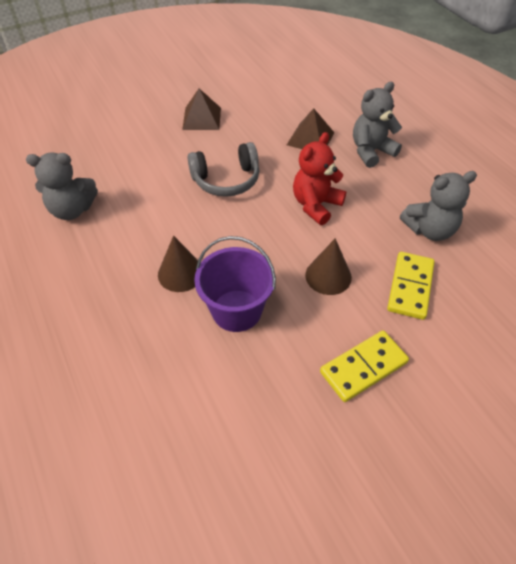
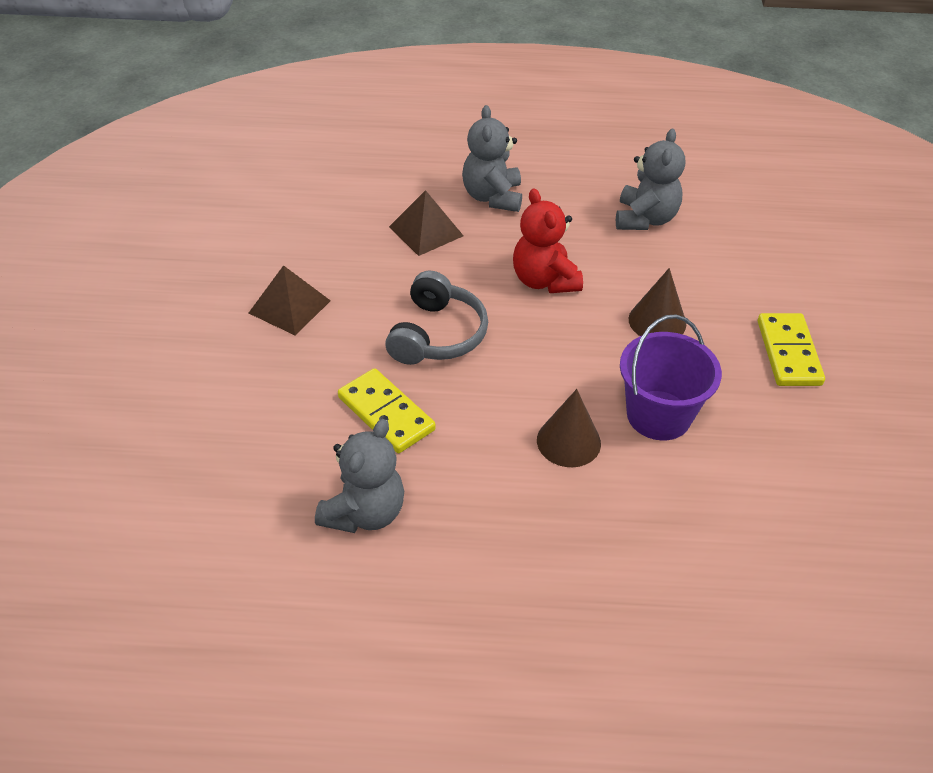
camera: 60 degrees left, 5 degrees down
(410, 287) = (710, 271): yellow domino -> yellow domino (386, 413)

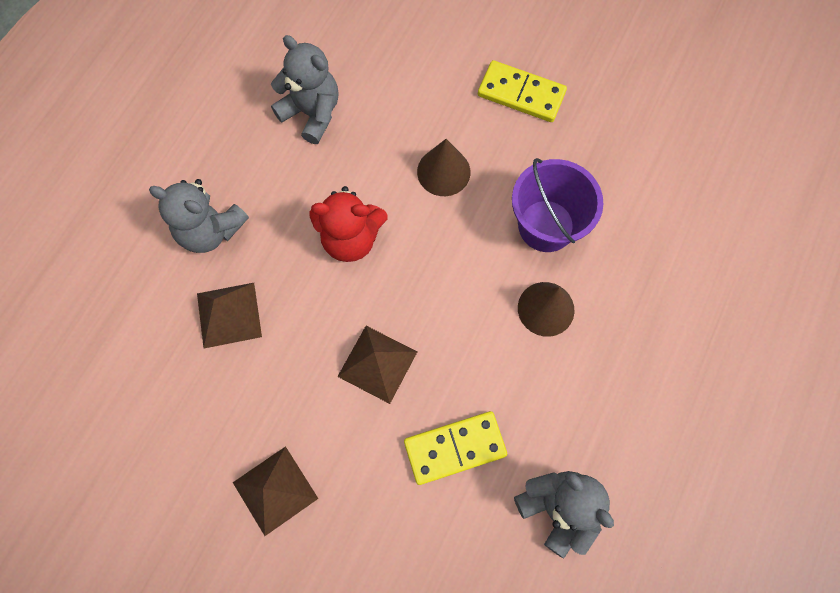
camera: 65 degrees left, 25 degrees up
(437, 335) = (377, 363): grey headphones -> brown pyramid

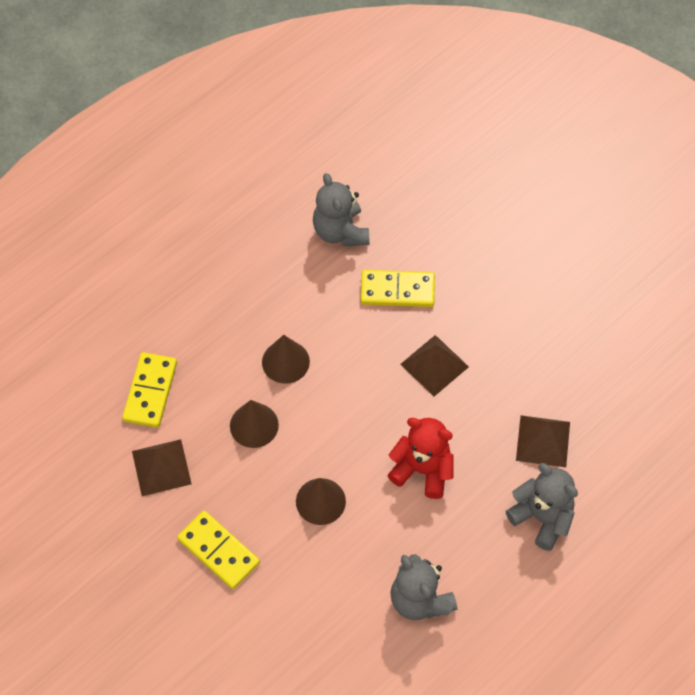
camera: 160 degrees left, 10 degrees down
(275, 490) = (539, 306): brown pyramid -> brown pyramid (161, 467)
(546, 226) = (254, 425): purple bucket -> brown cone
(672, 224) = (150, 391): none -> yellow domino

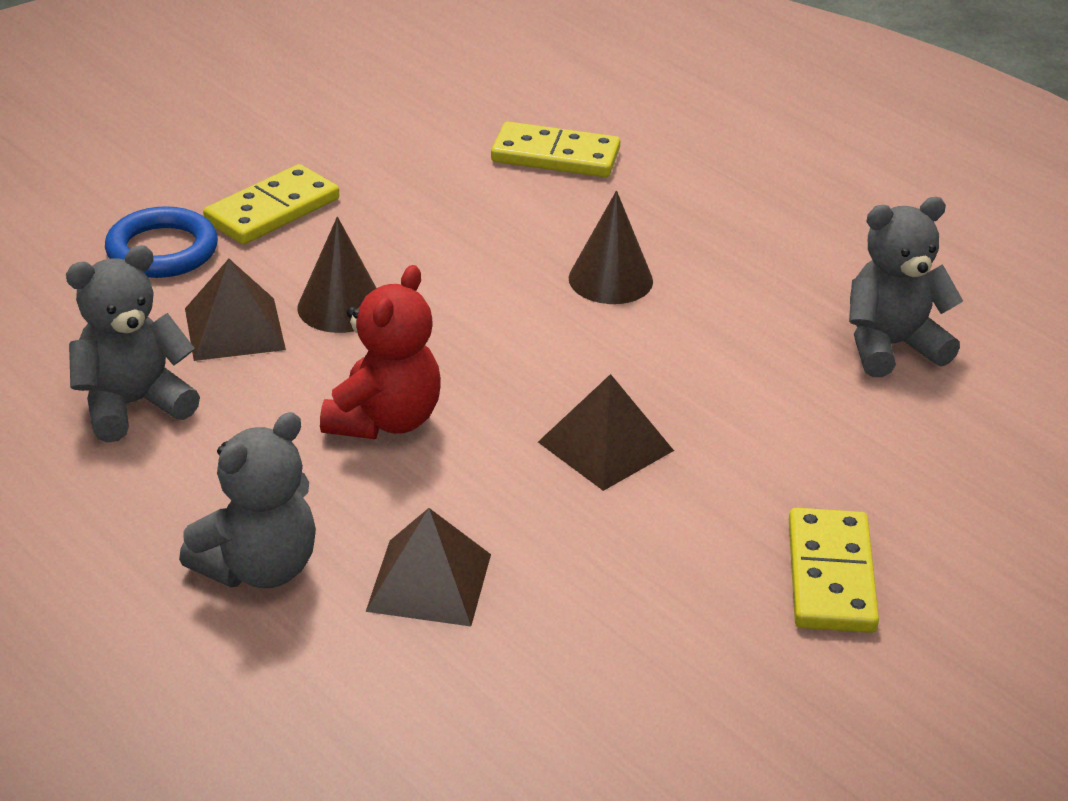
camera: 90 degrees right, 25 degrees down
(161, 467) = (423, 164): brown pyramid -> brown pyramid (234, 329)
(254, 425) = (490, 246): brown cone -> none
(266, 609) = (162, 250): none -> blue ring
(397, 290) = (769, 408): yellow domino -> yellow domino (830, 576)

